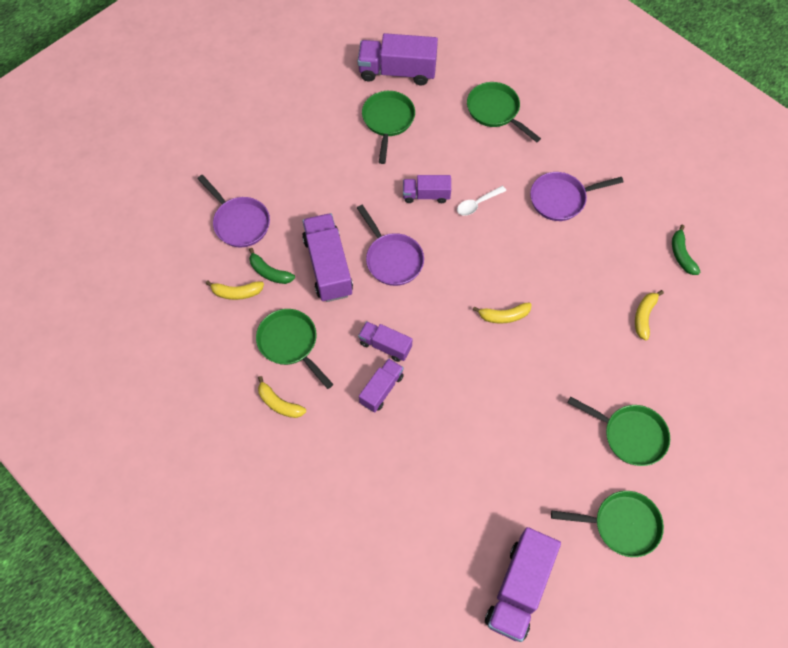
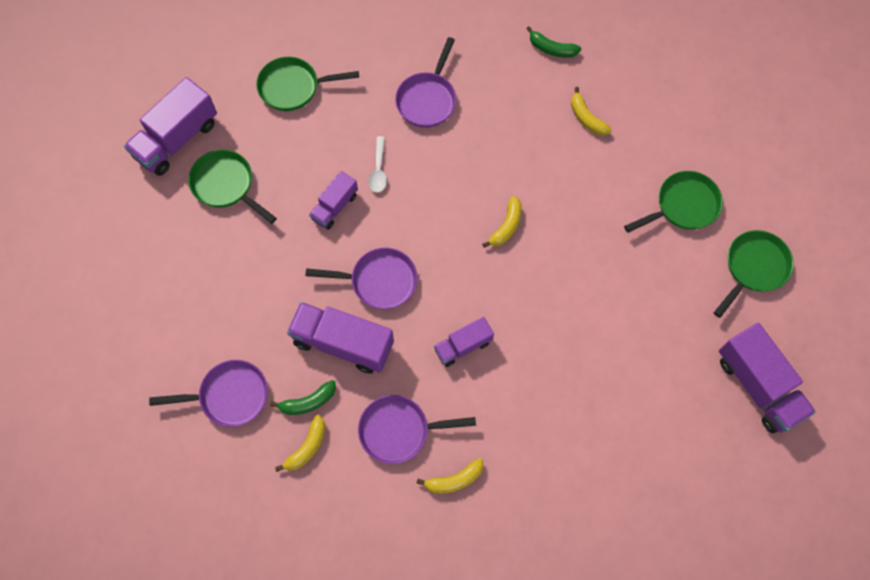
camera: 55 degrees left, 5 degrees up
(290, 343) = (399, 430): green pan -> purple pan
(381, 389) = (504, 378): purple truck -> none

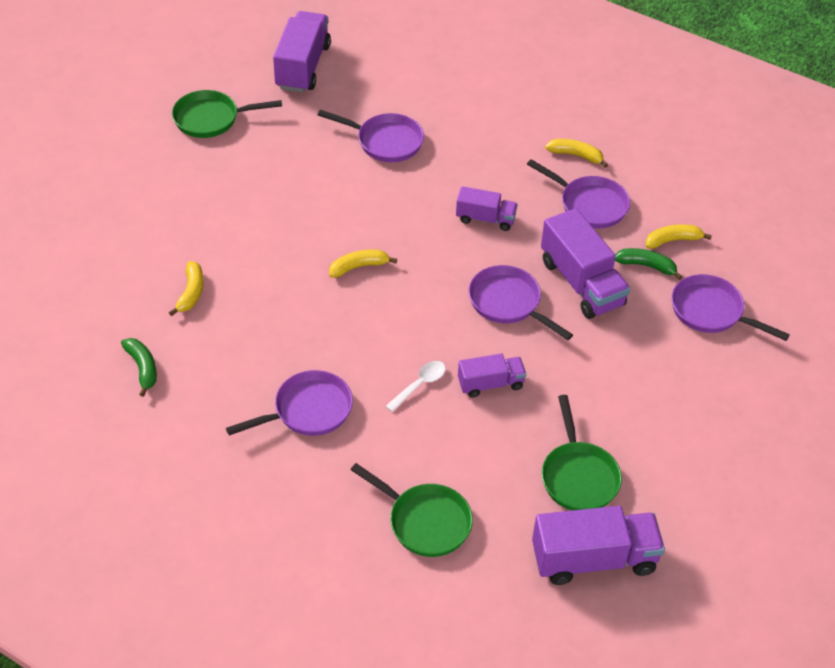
camera: 140 degrees left, 20 degrees down
(609, 360) = (385, 142): none -> purple pan
(683, 206) = (204, 184): green pan -> none

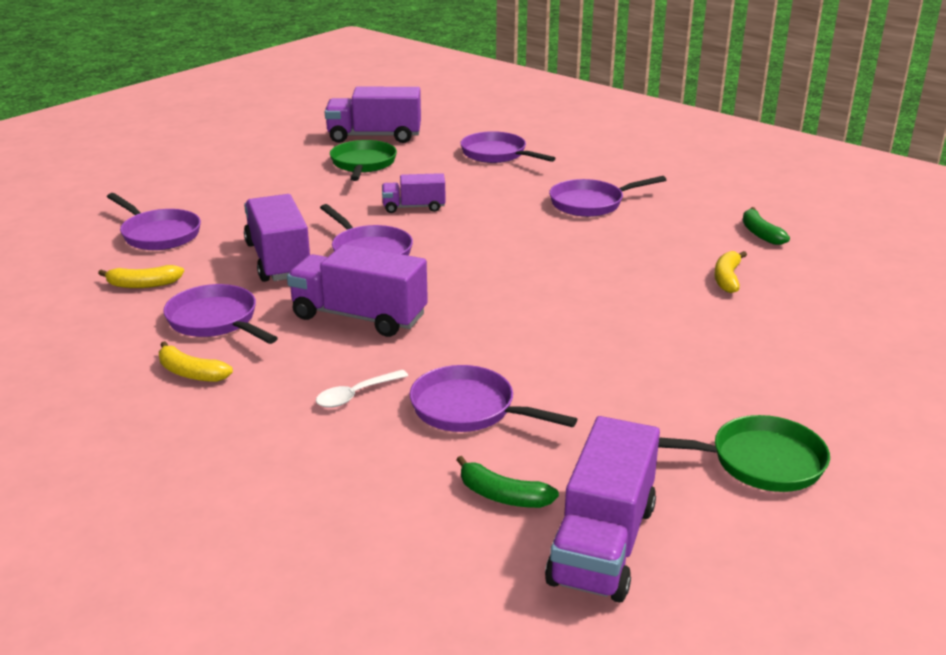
camera: 170 degrees left, 20 degrees down
(358, 267) = (530, 286): yellow banana -> none
(420, 385) = (482, 210): white spoon -> white spoon (356, 395)
(425, 522) = (497, 154): green pan -> purple pan
(485, 219) = (359, 316): purple truck -> purple truck, size x1.73
(646, 266) = (194, 268): green banana -> green banana (503, 496)

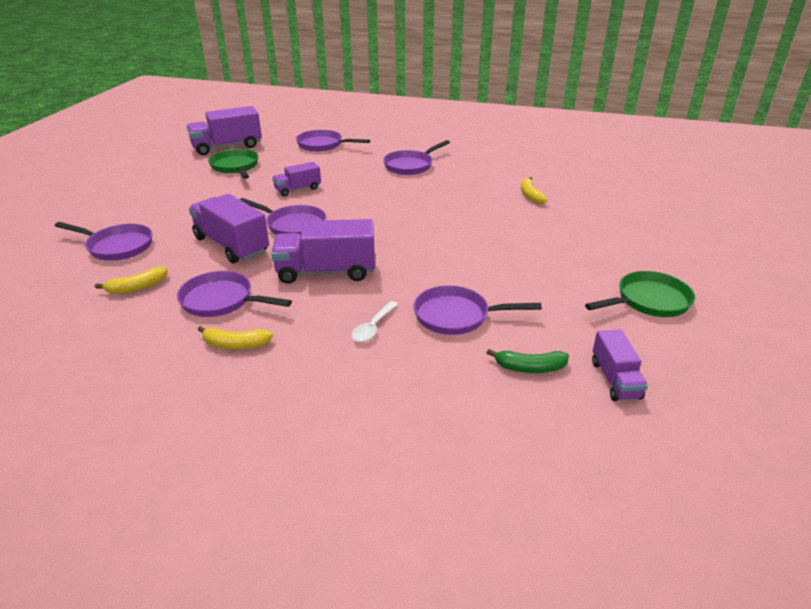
camera: 25 degrees left, 5 degrees up
(602, 544) = (615, 379): purple truck -> purple truck, size x0.58
(760, 234) = (523, 165): green banana -> none

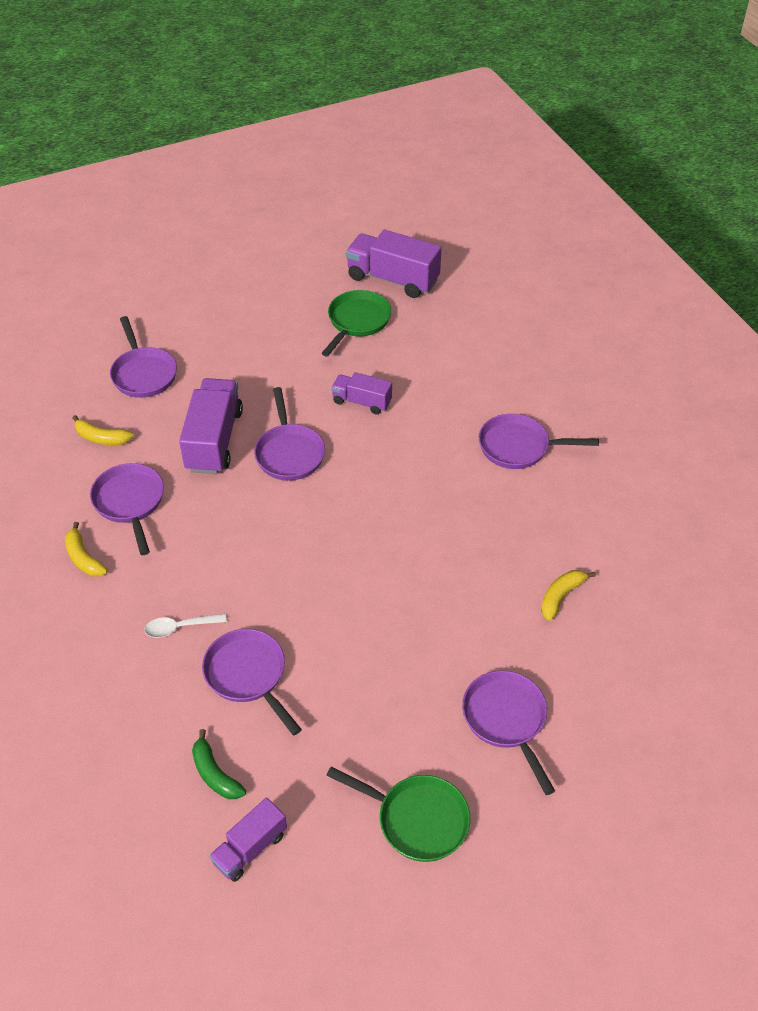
camera: 50 degrees right, 15 degrees up
(323, 145) = (485, 342): purple pan -> purple pan (506, 720)
(326, 272) = (234, 536): purple truck -> none

